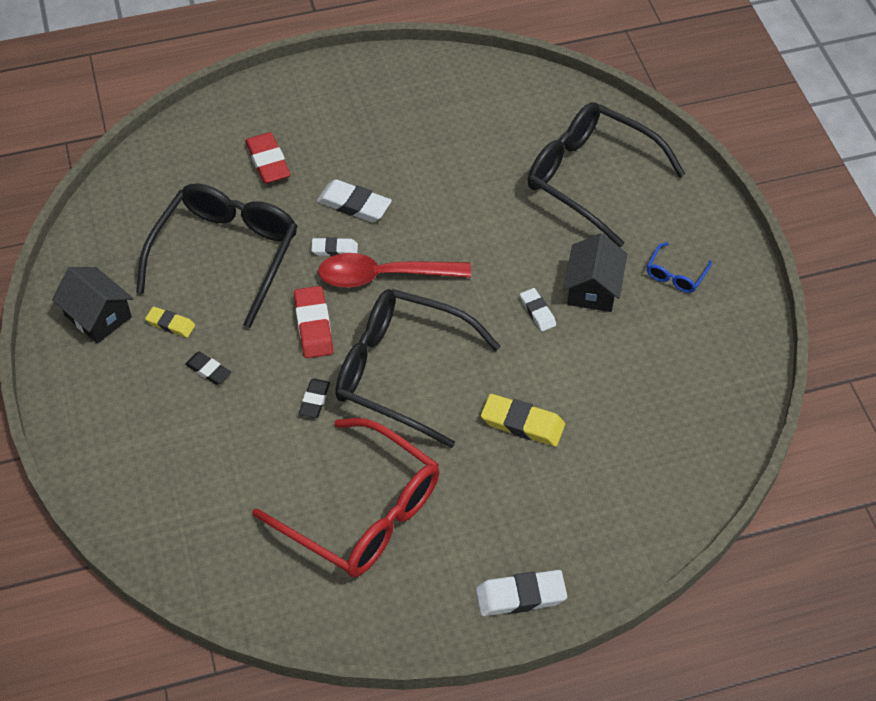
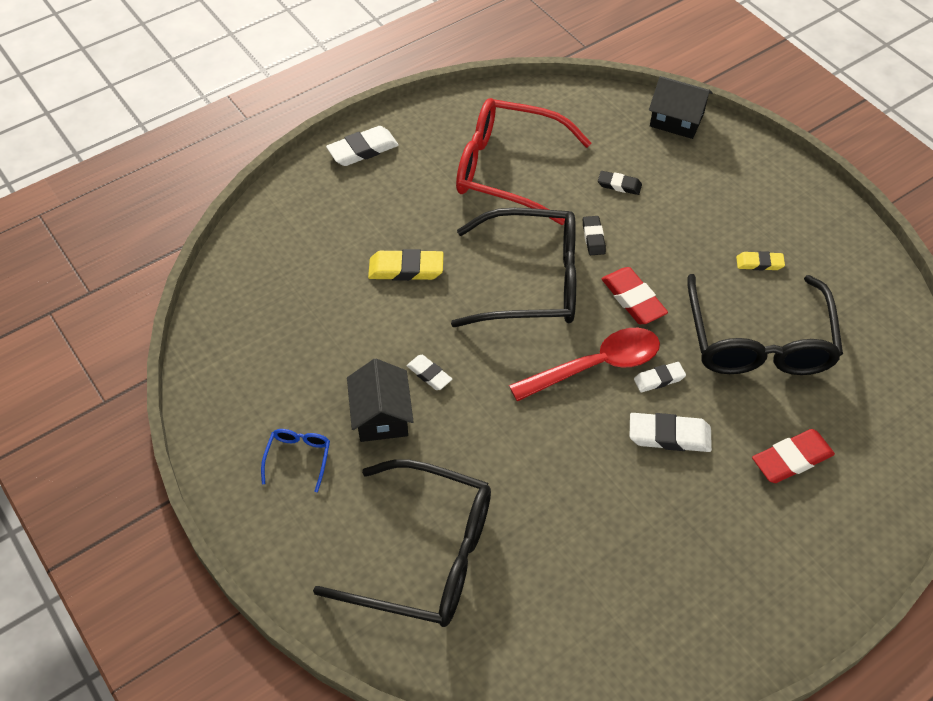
camera: 160 degrees right, 0 degrees up
(98, 316) = (827, 252): black house -> black house (676, 120)
(208, 370) = (698, 235): black eraser -> black eraser (619, 185)
(268, 162) = (792, 459): red eraser -> red eraser turned 75 degrees counterclockwise

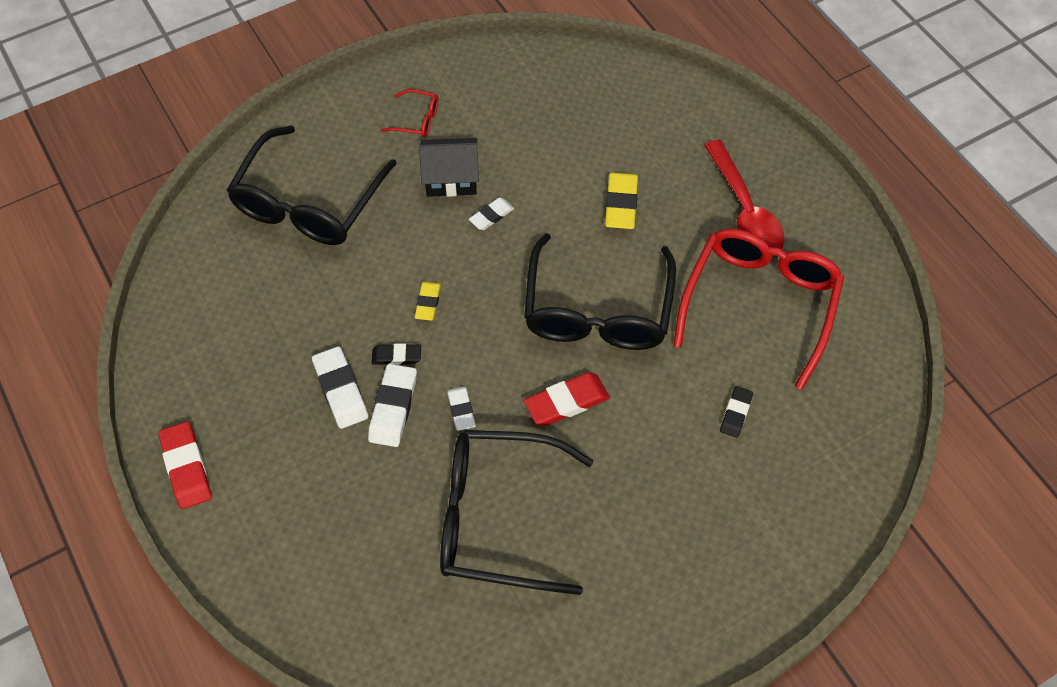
camera: 95 degrees right, 5 degrees up
(298, 458) = (417, 120): blue glasses -> red glasses
(363, 150) = (788, 174): white eraser -> white eraser (340, 390)
(593, 238) = (655, 376): black eraser -> black eraser (396, 356)
(595, 366) = (484, 355): red spoon -> red spoon (744, 210)
(676, 120) = (849, 496): black house -> none
(759, 263) = (609, 544): yellow eraser -> yellow eraser (428, 303)
(792, 459) = (347, 517): red eraser -> red eraser (186, 467)

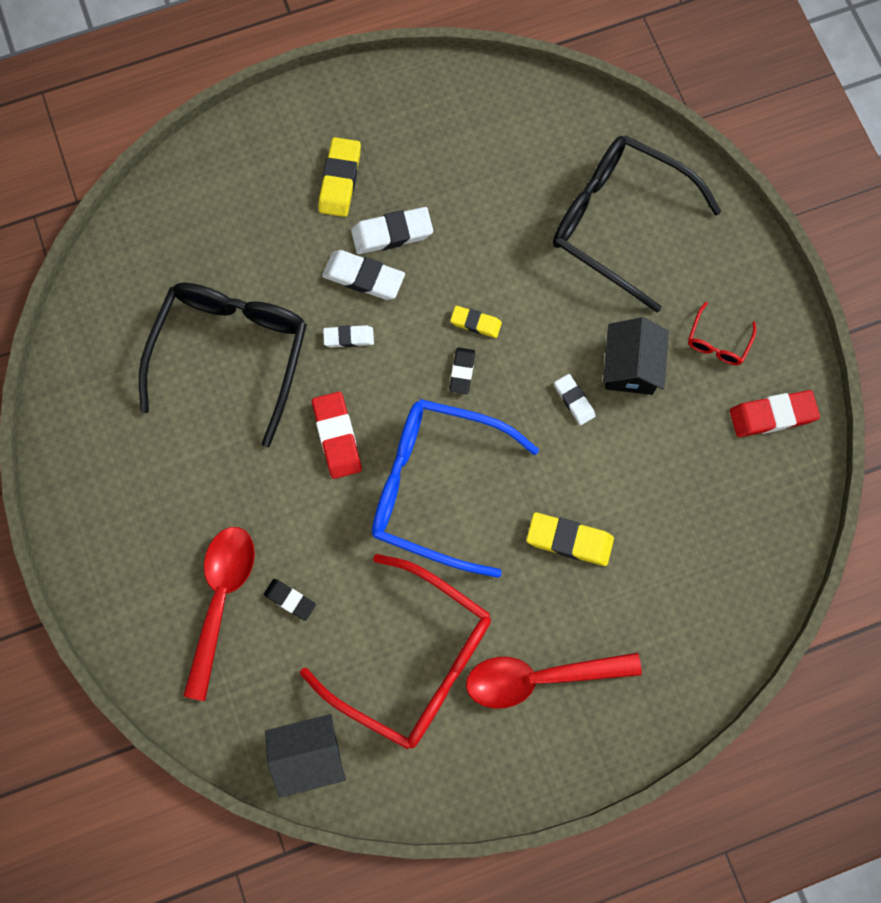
camera: 100 degrees right, 15 degrees up
(186, 467) = (339, 101): red eraser -> red eraser (772, 415)
(283, 450) = (340, 180): none -> yellow eraser
(396, 356) = (419, 287): black eraser -> black eraser (462, 372)
(597, 310) = (437, 487): black glasses -> blue glasses
(754, 474) = (221, 600): none -> red spoon
(868, 372) = (309, 755): none -> black house

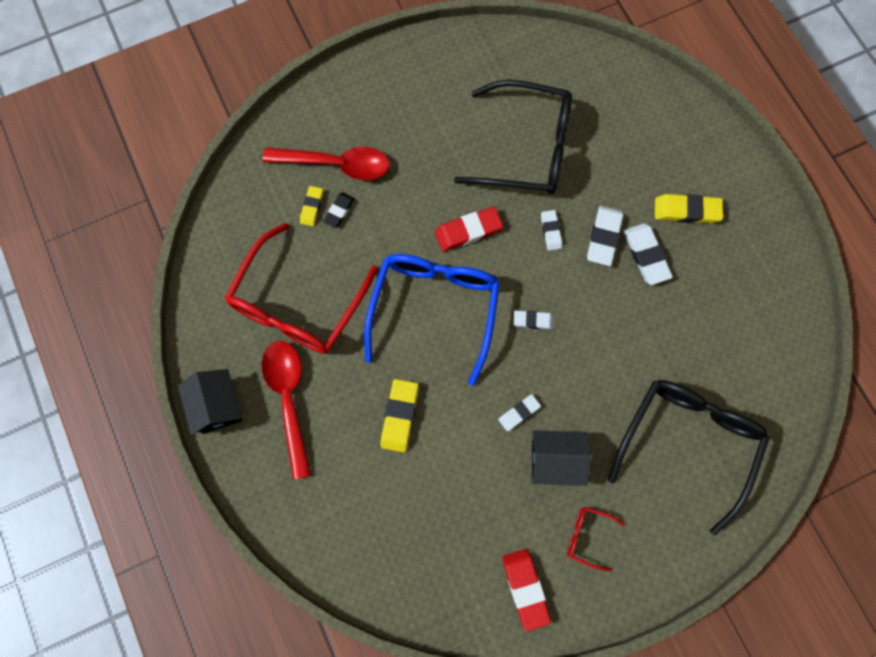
camera: 85 degrees right, 0 degrees up
(309, 755) = (227, 236): black house -> black house (217, 405)
(462, 372) = (533, 321): black eraser -> white eraser
(475, 323) = (576, 328): yellow eraser -> yellow eraser (312, 207)

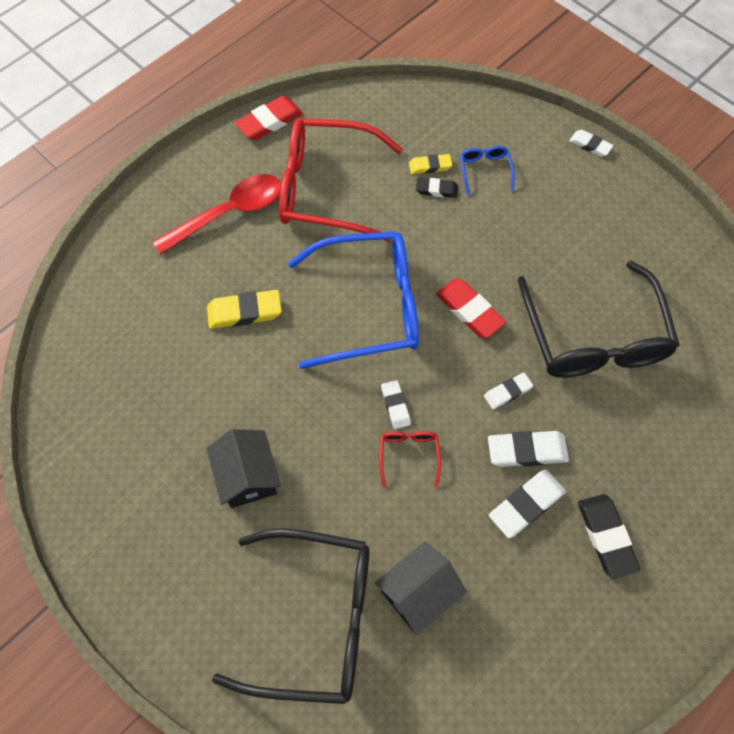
camera: 70 degrees right, 10 degrees down
(217, 405) = (203, 160): black house -> black house (419, 593)
(336, 164) = (485, 170): red spoon -> blue glasses
(519, 413) = (286, 423): white eraser -> white eraser (590, 145)
(525, 588) = (100, 487): red eraser -> red eraser (269, 122)
(588, 536) = (172, 536): red glasses -> red glasses (409, 455)
(686, 211) = (606, 536): yellow eraser -> black eraser

